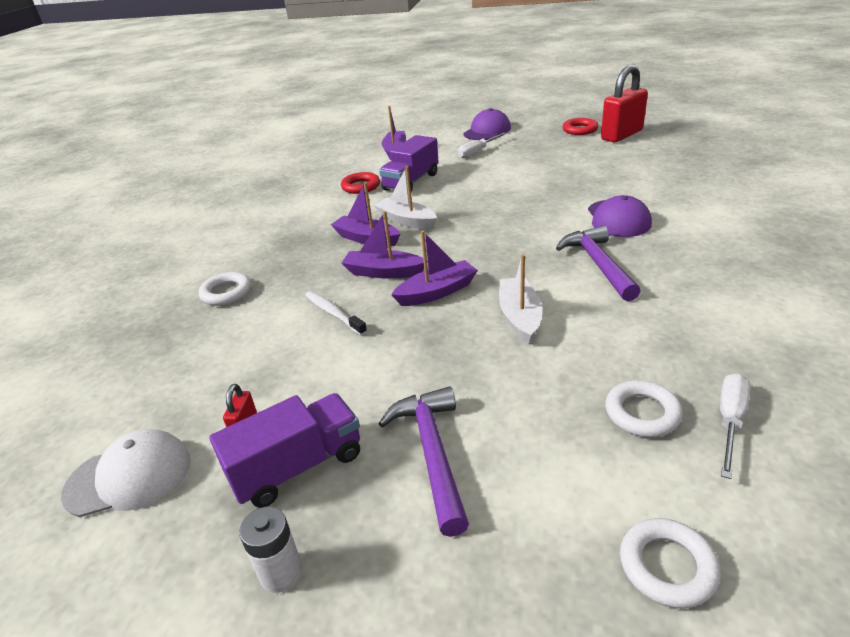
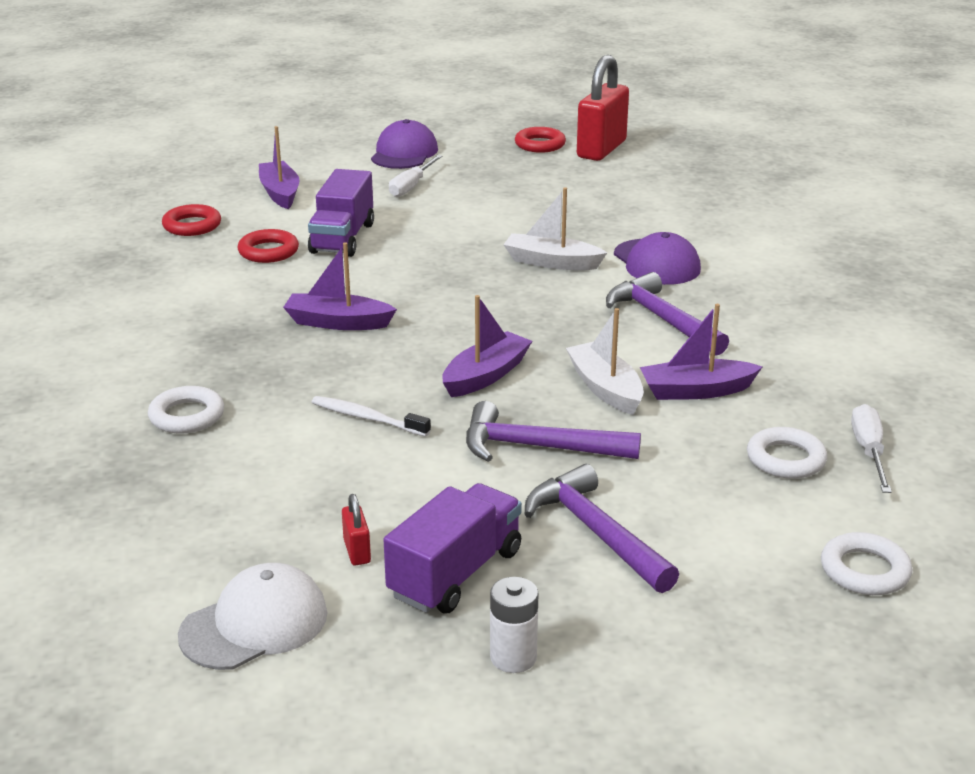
camera: 25 degrees left, 5 degrees down
(330, 167) = (192, 225): none -> red ring
(384, 272) = (397, 361): purple boat -> purple boat (696, 391)
(406, 221) = (377, 293): white boat -> white boat (552, 262)
(436, 360) = (538, 447): none -> purple hammer

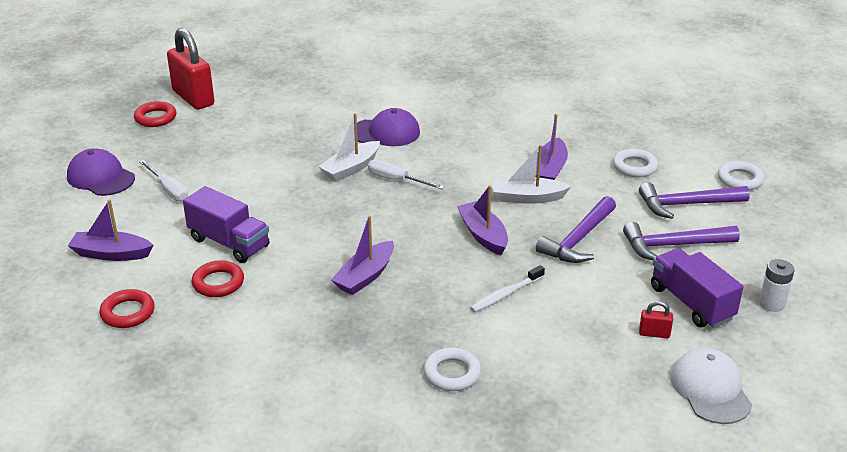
camera: 65 degrees left, 5 degrees up
(661, 319) = (459, 154): purple hammer -> purple hammer (686, 205)
(869, 451) = (640, 141): white screwdriver -> white screwdriver (396, 180)

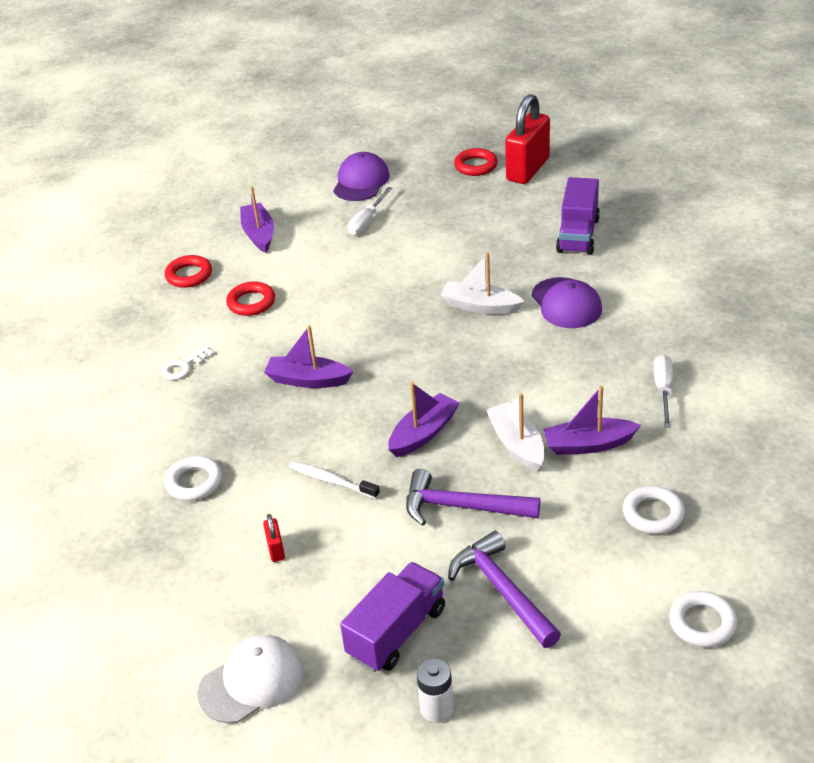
camera: 70 degrees right, 5 degrees up
(229, 243) = (311, 285): purple truck -> purple truck (578, 235)
(276, 346) = (183, 366): none -> white key
(396, 180) = (481, 342): white screwdriver -> white screwdriver (663, 390)
(654, 334) = (324, 613): red padlock -> red padlock (276, 549)
(686, 205) = (600, 582): purple hammer -> none

